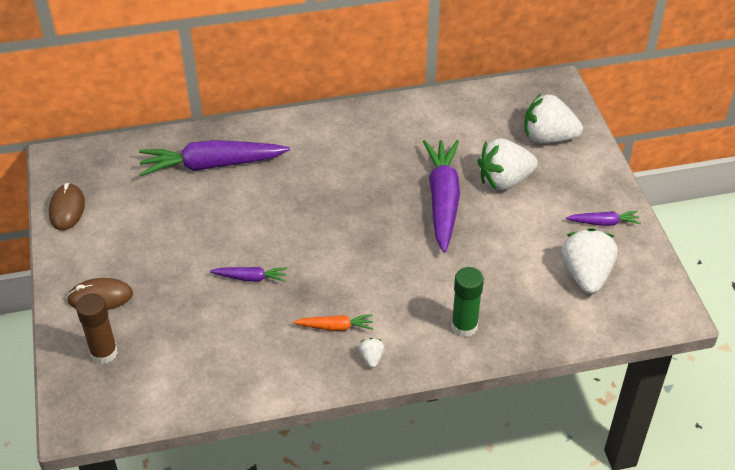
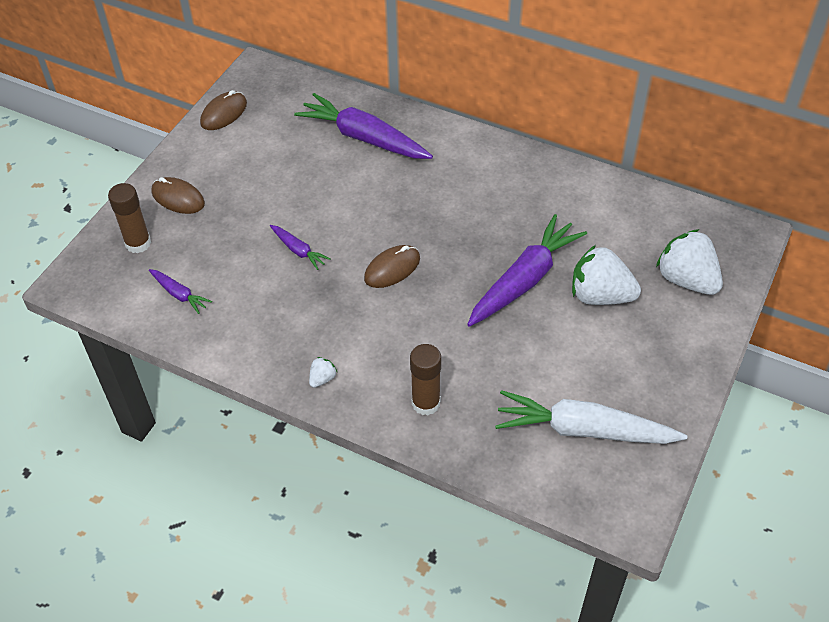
camera: 40 degrees right, 5 degrees up
(335, 327) = (321, 333): orange carrot -> none
(339, 248) = (392, 268): none -> brown mouse
(464, 326) = (426, 403): green glue stick -> brown glue stick
(586, 275) = (584, 430): white strawberry -> white carrot
(603, 222) = (655, 392): purple carrot -> purple carrot (179, 294)

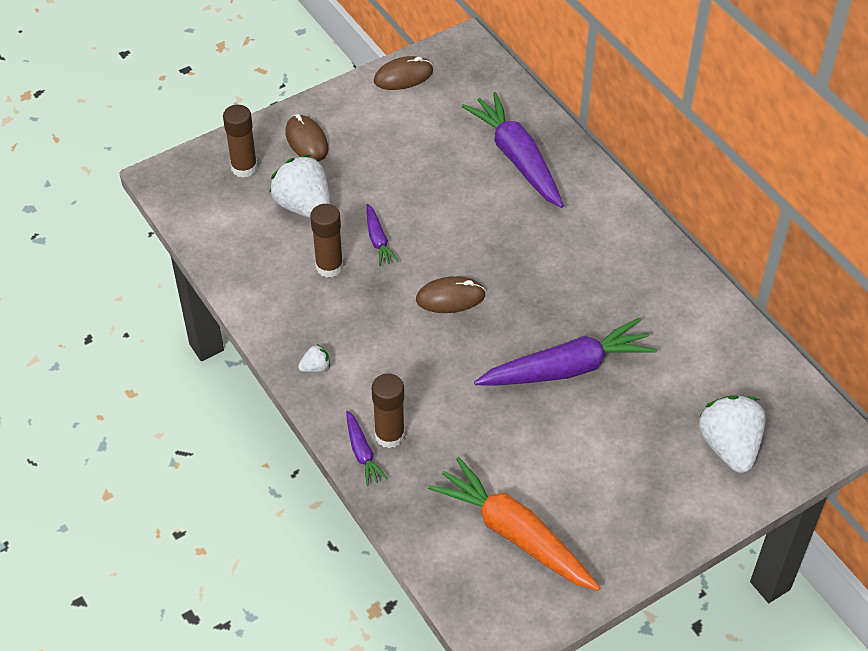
camera: 30 degrees right, 0 degrees up
(179, 294) = (247, 231): purple carrot -> purple carrot (362, 452)
(273, 290) = (329, 266): none -> brown glue stick
(584, 430) = (515, 534): white carrot -> orange carrot
(600, 295) = (629, 419): white strawberry -> white strawberry (304, 206)

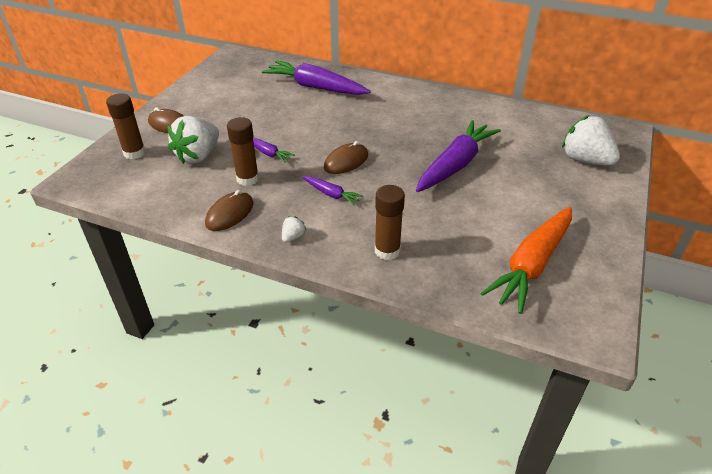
camera: 35 degrees left, 10 degrees down
(304, 206) = (198, 156): white strawberry -> white strawberry turned 75 degrees counterclockwise
(362, 452) = (379, 270): purple carrot -> purple carrot (331, 194)
(403, 76) = (207, 77): brown mouse -> brown mouse (230, 214)
(515, 534) = (532, 265): orange carrot -> orange carrot turned 60 degrees counterclockwise

